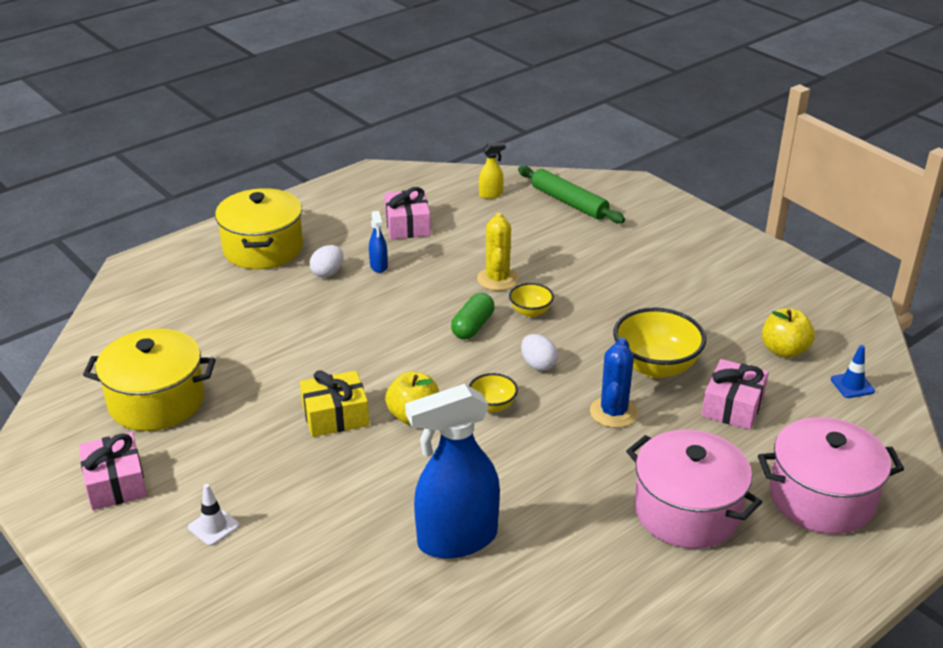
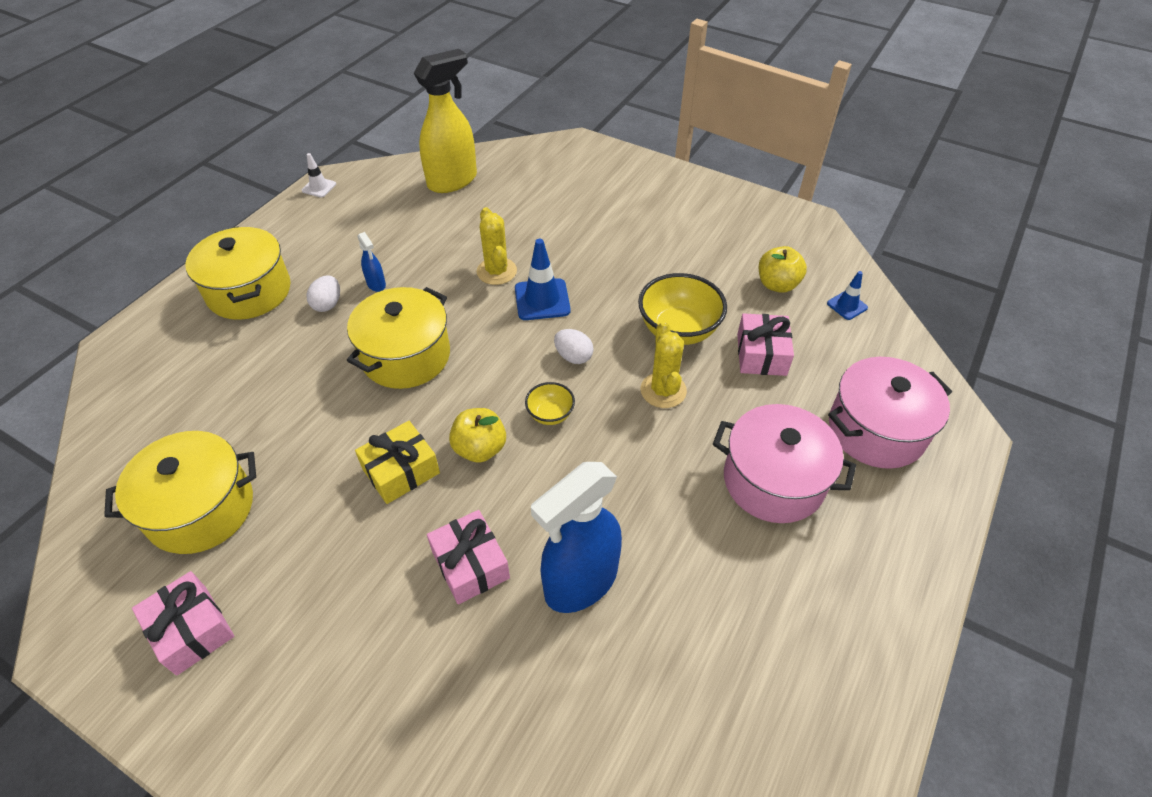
camera: 20 degrees left, 15 degrees up
(213, 526) = (324, 651): white traffic cone -> white traffic cone (319, 187)
(380, 329) = (406, 356): none -> yellow pot
(407, 225) = (386, 232): pink gift -> pink gift (470, 564)
(472, 326) = (495, 330): green capsule -> none
(491, 195) = (453, 181): yellow spray bottle -> yellow spray bottle, size x2.32
(530, 312) = (542, 300): yellow bowl -> blue traffic cone
(569, 202) = (528, 174): green rolling pin -> none
(613, 412) = (663, 390): blue cactus -> yellow cactus

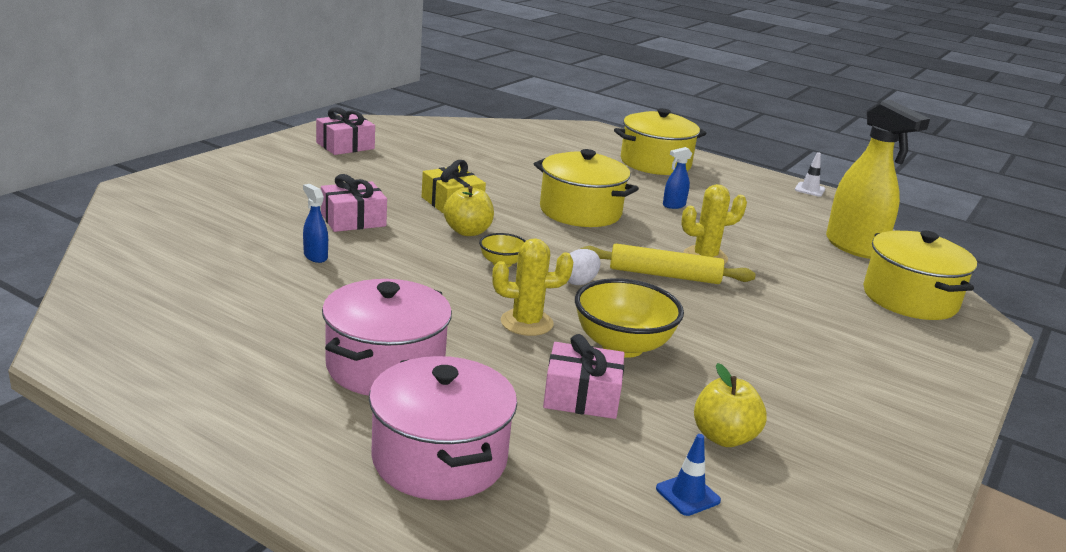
camera: 90 degrees right, 25 degrees down
(201, 509) = (437, 148): yellow pot -> yellow pot (909, 299)
(328, 304) = (644, 187): white egg -> none
(542, 300) = (664, 275): blue traffic cone -> yellow rolling pin
(580, 582) = (315, 256): blue spray bottle -> blue spray bottle, size x0.43

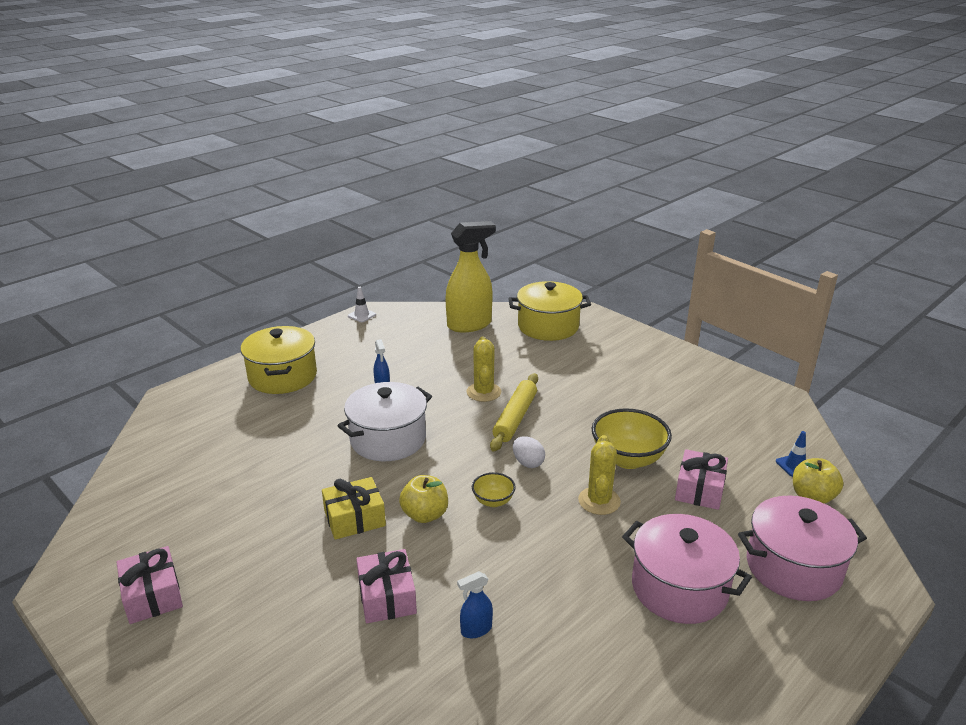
camera: 75 degrees left, 5 degrees up
(580, 211) = (388, 439): yellow pot -> white pot
(723, 437) = (732, 439): yellow apple -> yellow apple (812, 497)

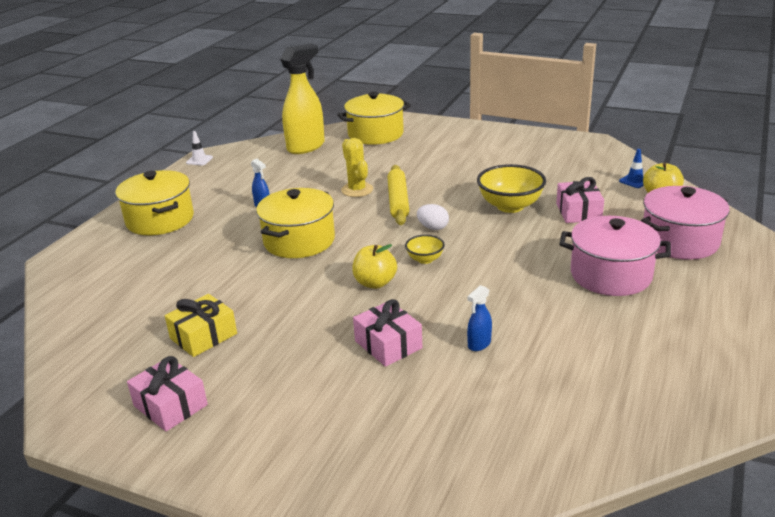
camera: 20 degrees left, 0 degrees up
(354, 518) = (315, 301): yellow gift -> yellow gift (203, 336)
(388, 439) = (299, 241): white pot -> yellow pot
(599, 501) = (509, 238): yellow cactus -> none

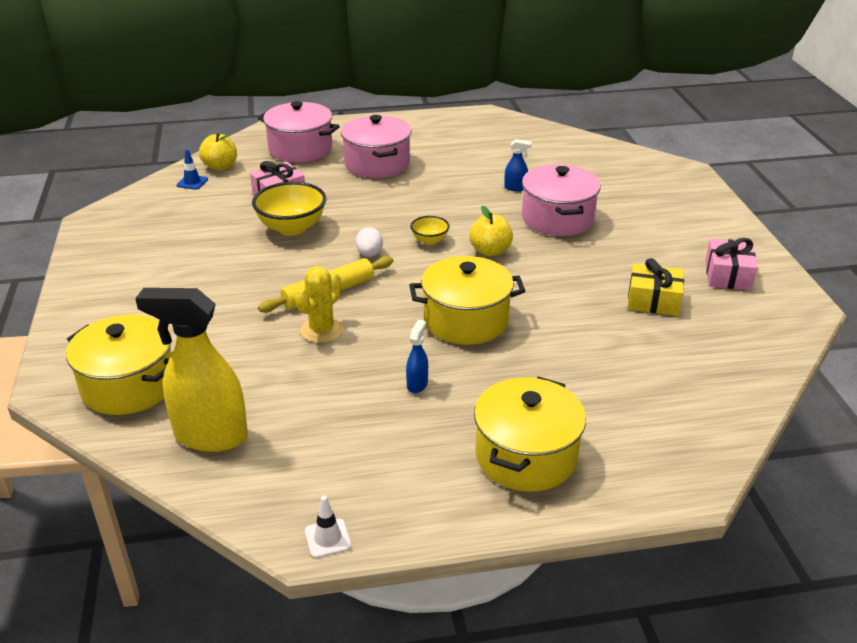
camera: 125 degrees left, 5 degrees up
(388, 344) = (557, 218): pink gift -> pink pot

